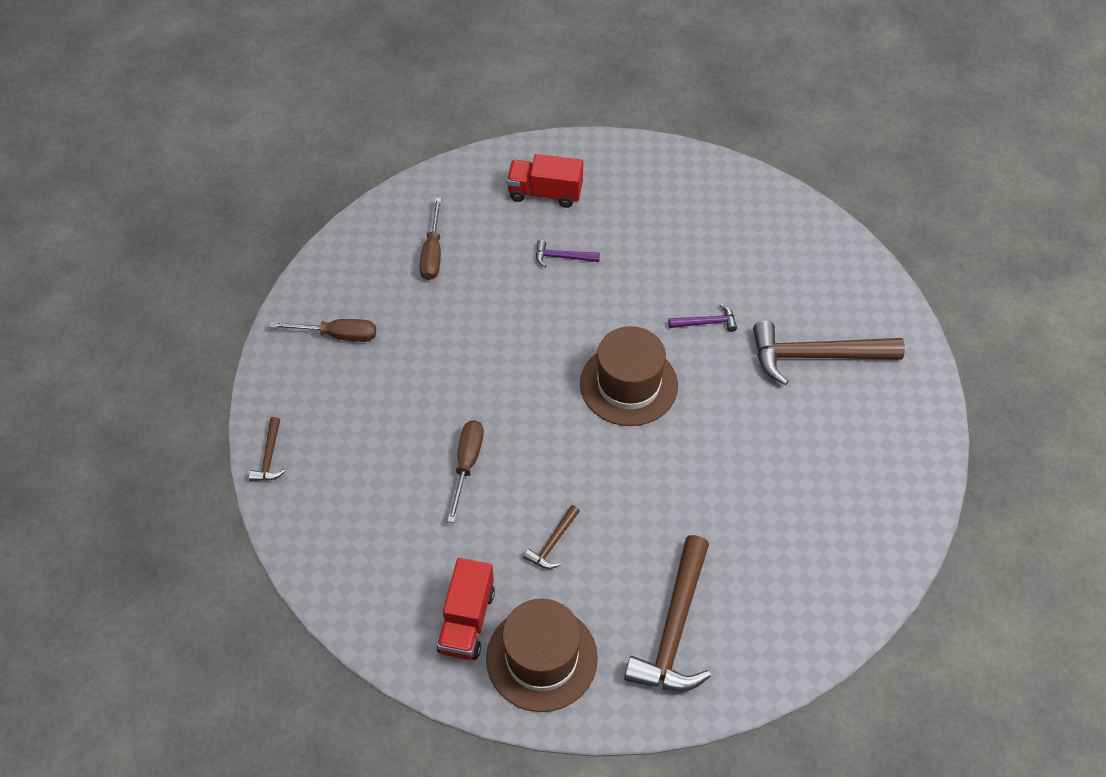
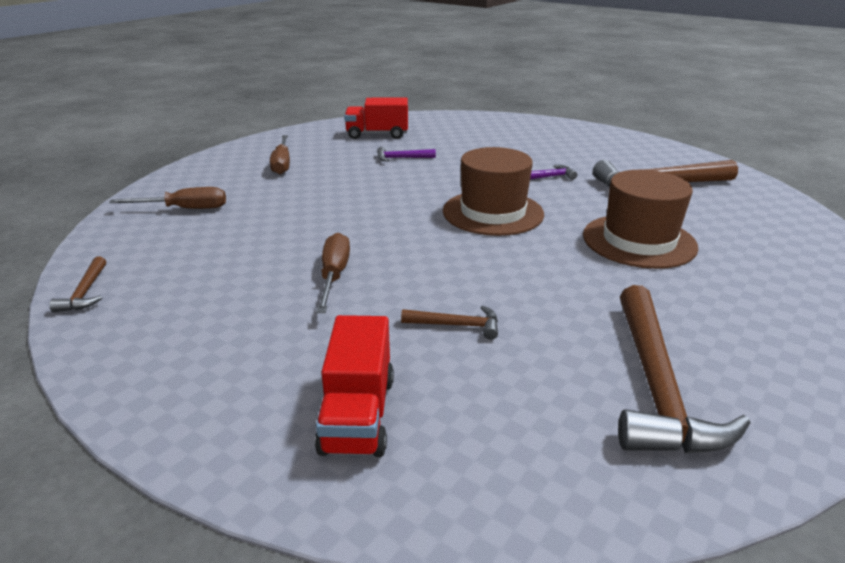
camera: 10 degrees left, 25 degrees down
(541, 658) = (484, 444): brown hat -> brown hat (639, 241)
(553, 543) = (457, 325): brown hammer -> brown hammer turned 105 degrees counterclockwise

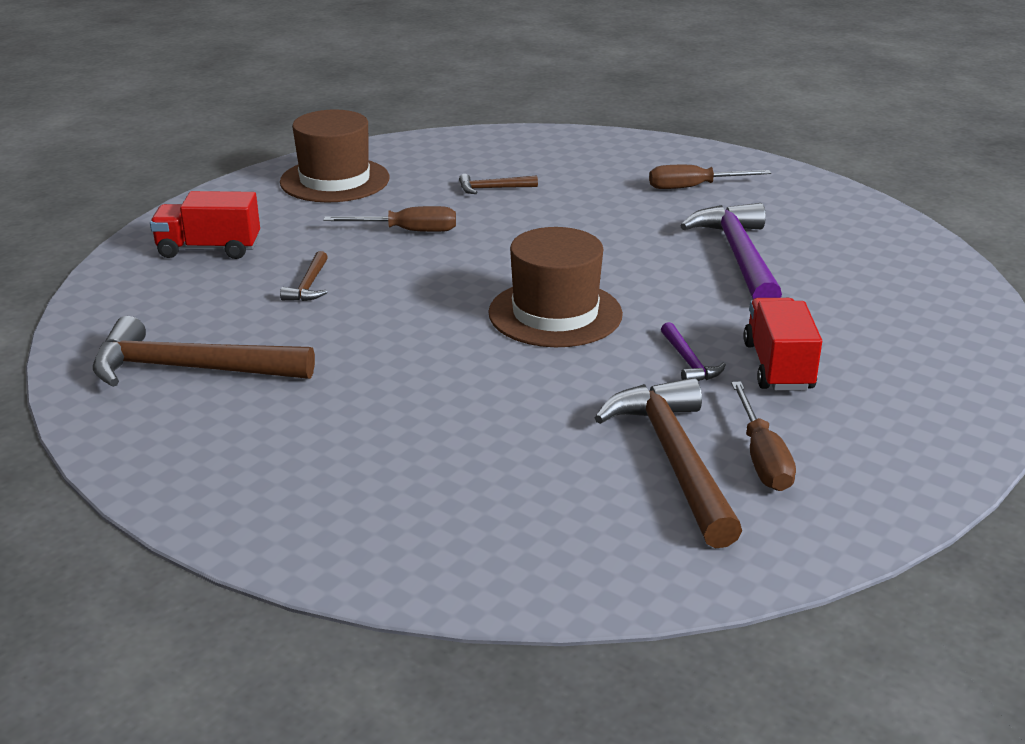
camera: 90 degrees right, 0 degrees up
(85, 292) = (395, 146): brown hammer -> brown hammer (493, 188)
(185, 209) = (554, 156): brown screwdriver -> brown screwdriver (762, 457)
(377, 134) = (837, 238): red truck -> red truck (778, 366)
(402, 158) = (738, 257): purple hammer -> purple hammer, size x2.15
(639, 241) = (470, 407): brown hat -> brown hat (335, 180)

